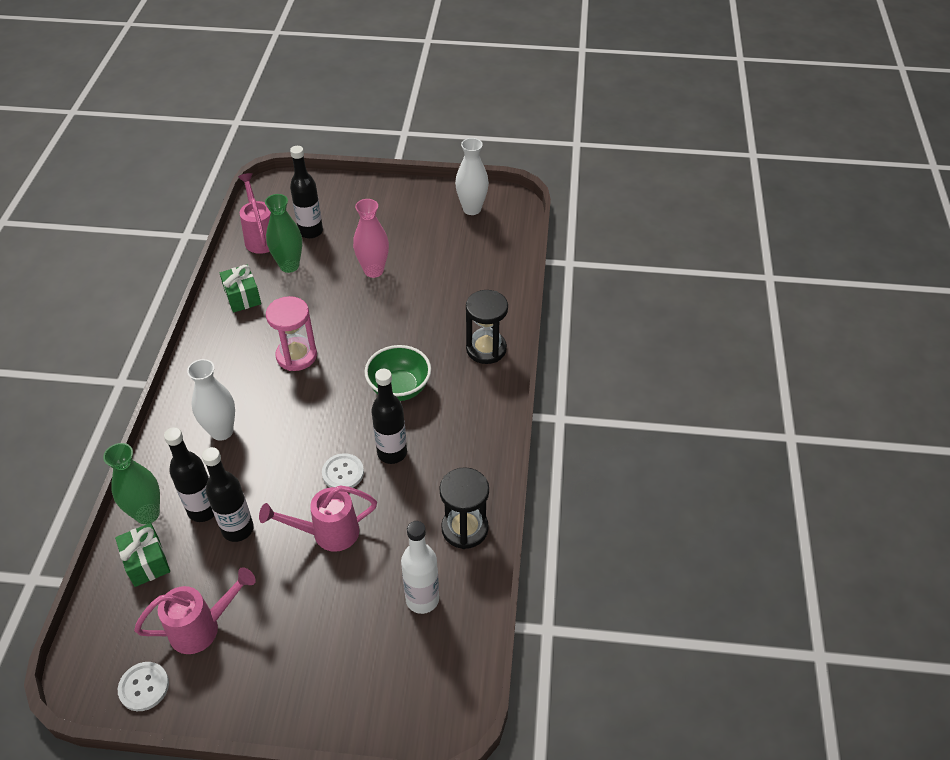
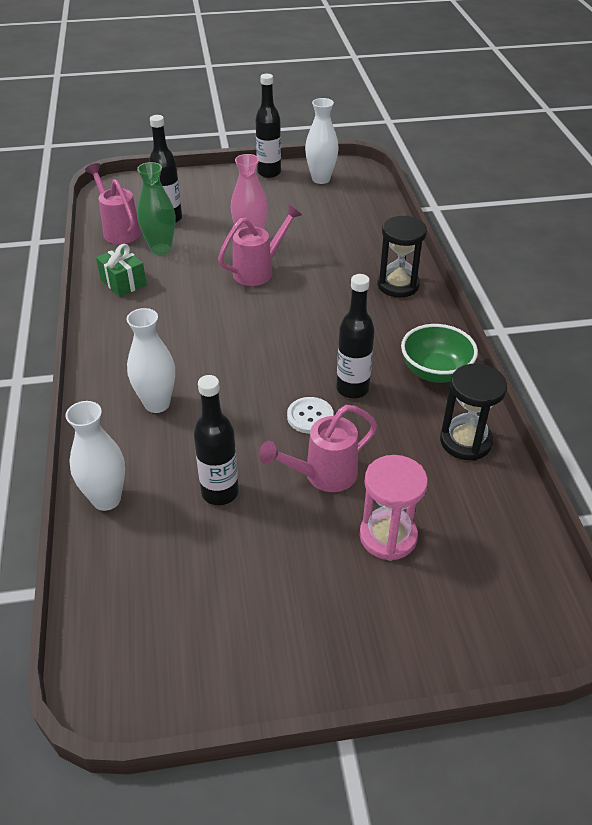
camera: 15 degrees left, 5 degrees down
(144, 687) = (183, 683): white button -> none
(147, 514) = (106, 499): green vase -> white vase
(147, 562) = (127, 548): green gift -> none
(203, 510) = (171, 482): black bottle -> black bottle (269, 173)
(203, 627) = (226, 600): pink watering can -> pink watering can (259, 271)
(296, 356) = (206, 323): pink hourglass -> pink hourglass (388, 536)
(399, 388) = (329, 332): green bowl -> green bowl (435, 372)
(422, 599) = (459, 516): white bottle -> none

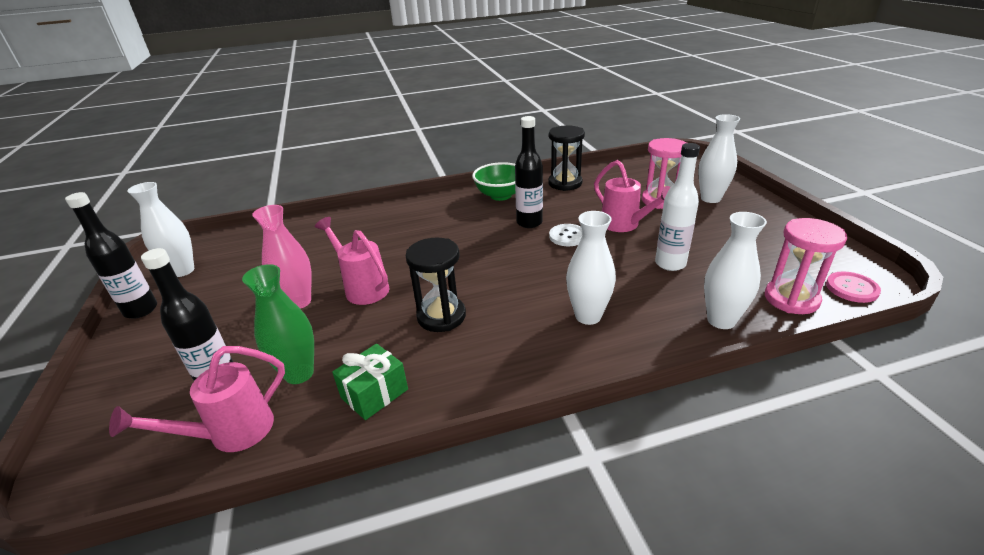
camera: 95 degrees left, 10 degrees down
(102, 653) = (851, 288): none -> pink button
(111, 577) = (791, 299): none -> pink hourglass
(220, 492) = (670, 264): black bottle -> white bottle
(382, 604) = (710, 198): none -> white vase
(398, 285) = (393, 215): black hourglass -> black hourglass (441, 316)

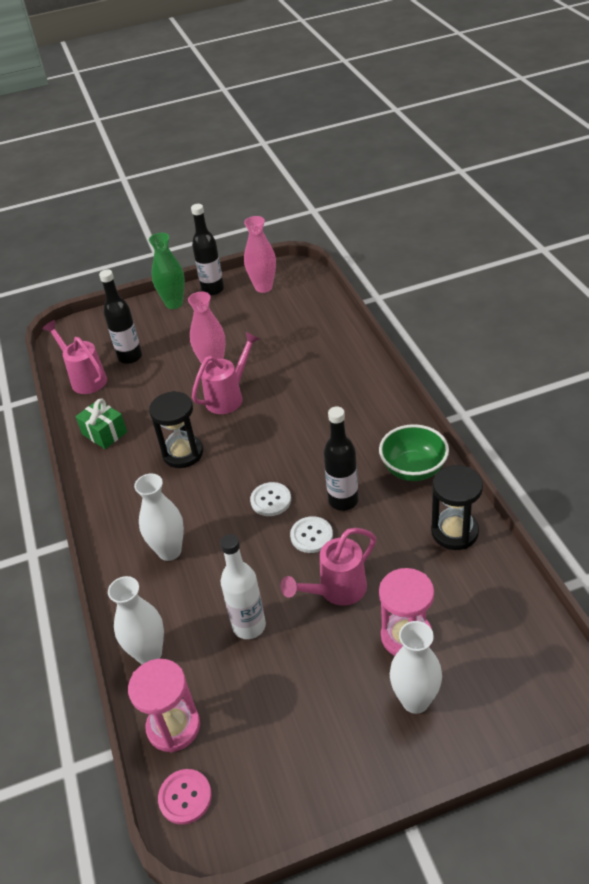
camera: 90 degrees right, 10 degrees up
(183, 271) = (263, 287): white vase -> pink vase
(299, 373) = (130, 391): green vase -> green vase (174, 303)
(523, 257) = (270, 500): none -> white button

